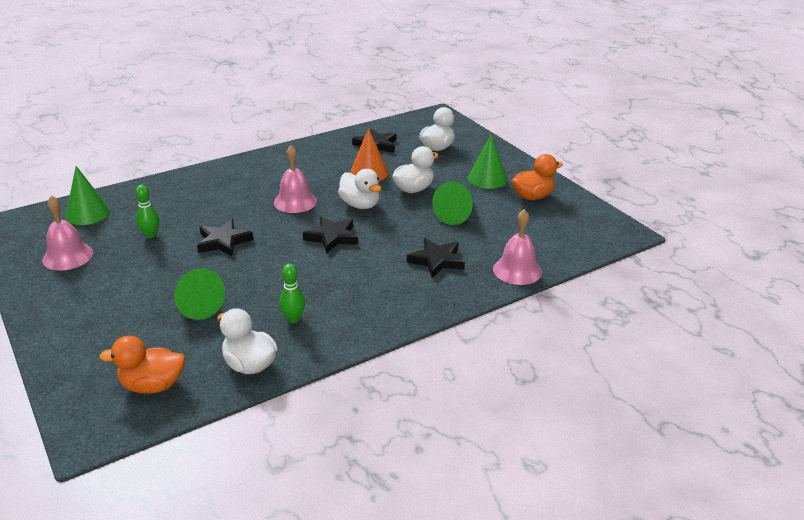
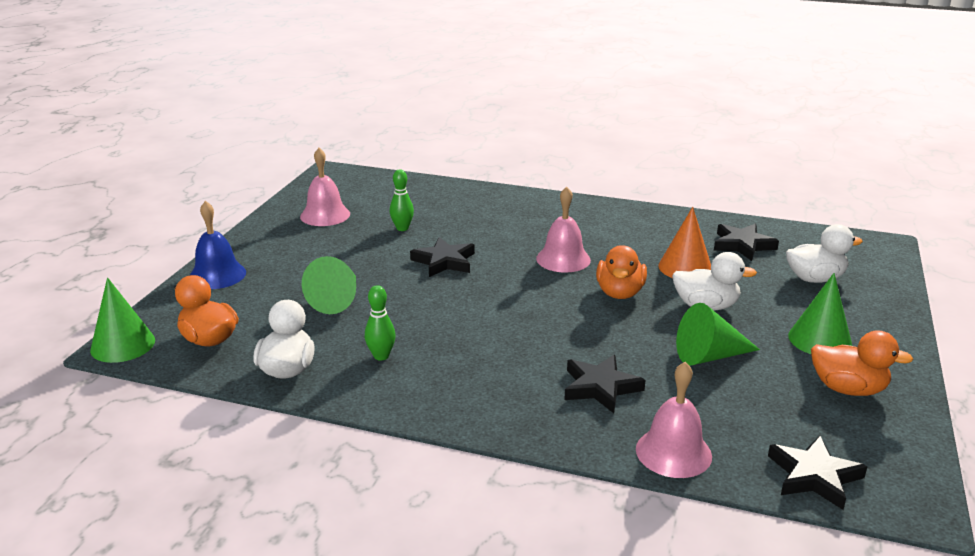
camera: 50 degrees right, 5 degrees down
(64, 344) = (217, 275): none -> blue bell
(87, 213) = (391, 190): green cone -> green cone (123, 345)
(332, 237) = (539, 307): black star -> black star (814, 476)
(360, 205) = (620, 293): white duck -> orange duck

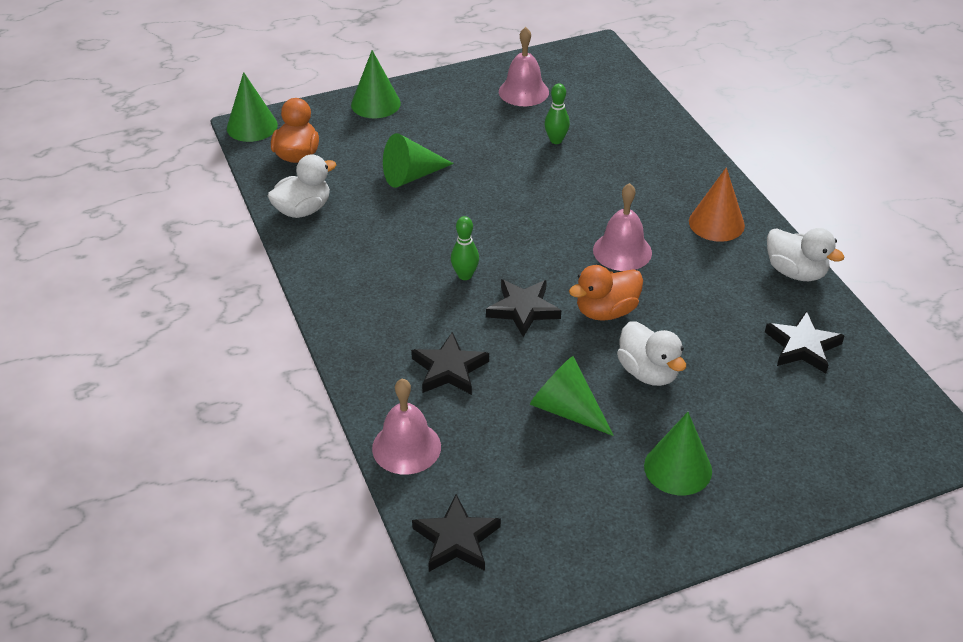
camera: 50 degrees right, 15 degrees up
(217, 275) = (375, 104): blue bell -> green cone
(381, 356) = (365, 240): green bowling pin -> green bowling pin (465, 275)
(444, 261) = (532, 192): black star -> black star (523, 309)
(685, 267) = (704, 329): orange cone -> orange cone (716, 223)
(815, 279) = (797, 422): white duck -> white duck (795, 272)
(848, 389) = (612, 516): orange duck -> none

